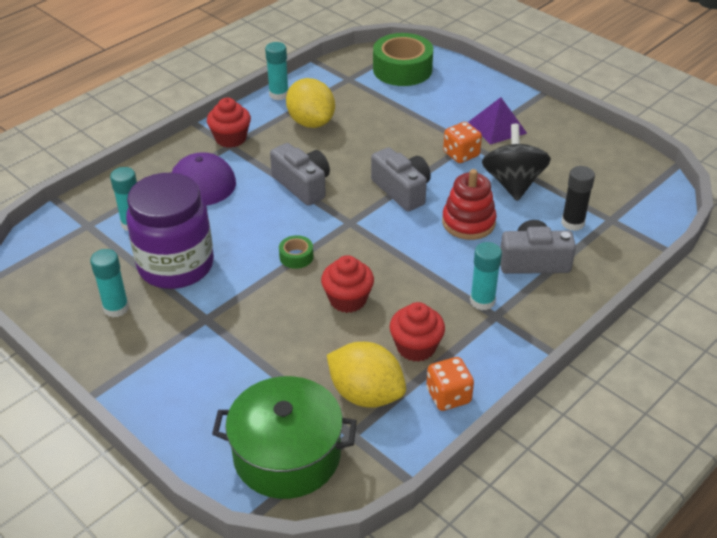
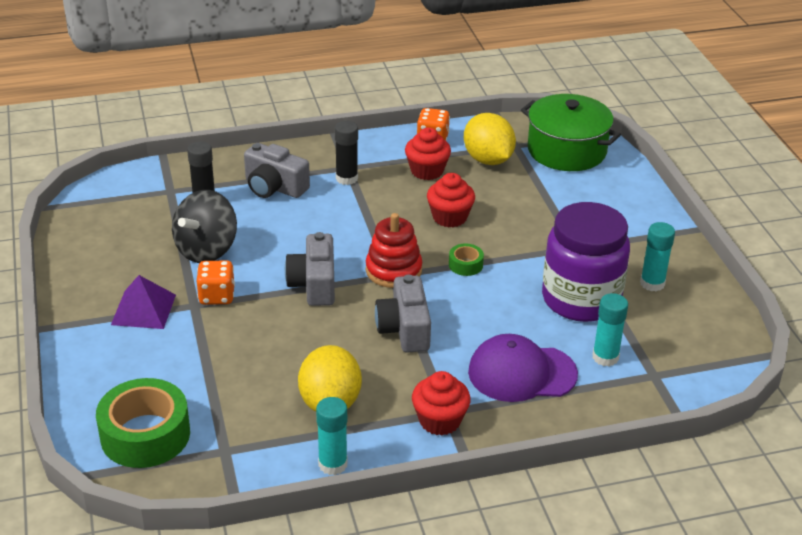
camera: 150 degrees left, 5 degrees down
(468, 222) = (288, 234): red stacking toy -> red stacking toy (393, 270)
(482, 301) = (346, 178): turquoise glue stick -> black glue stick

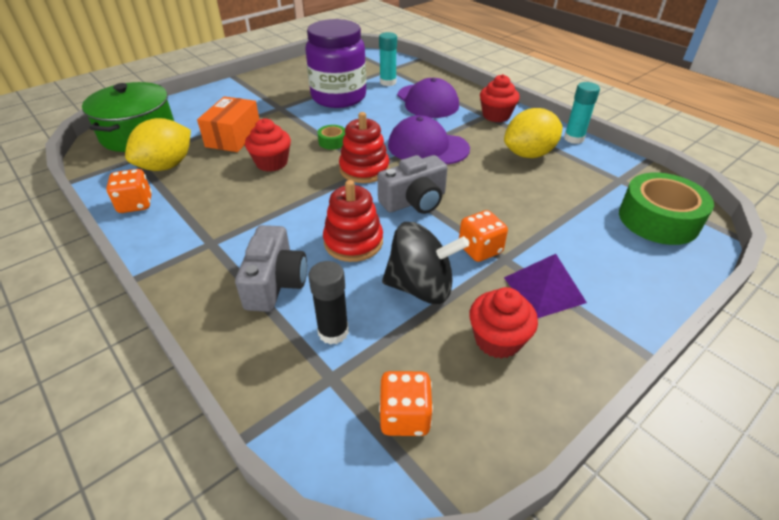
camera: 115 degrees left, 5 degrees up
(116, 209) = (404, 416): none -> orange dice
(287, 233) = (353, 242): none -> red stacking toy
(346, 178) = (233, 236): black glue stick -> none
(404, 329) = (427, 147): grey camera -> purple cap
(427, 171) = (199, 192): red cupcake -> red cupcake (497, 340)
(521, 204) = (233, 137): none -> orange box
(652, 283) = (304, 80): turquoise glue stick -> none

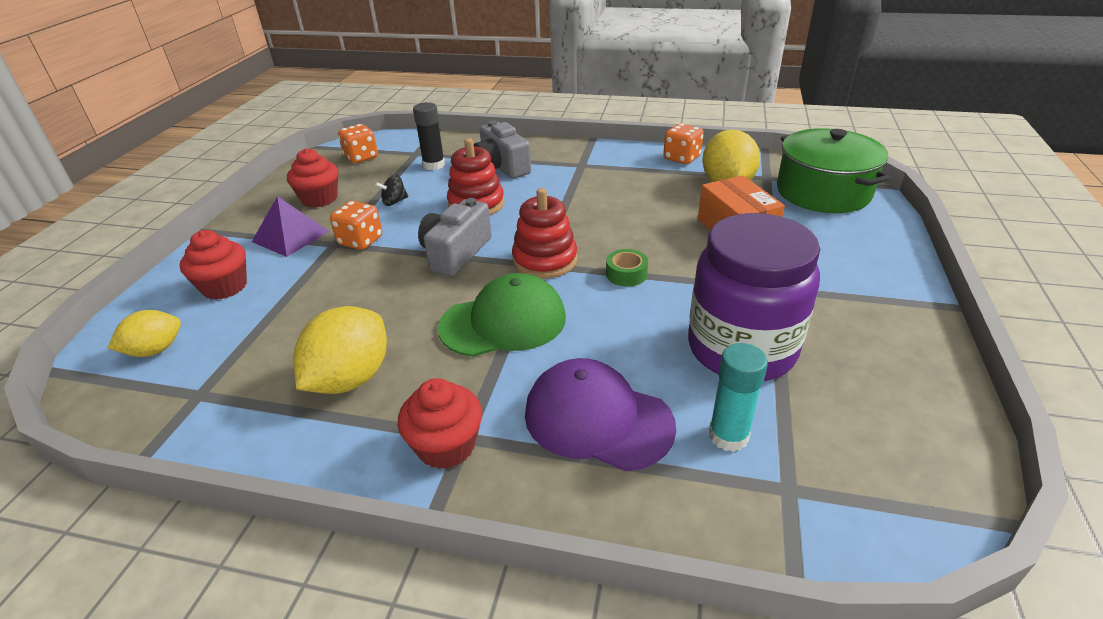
camera: 145 degrees right, 5 degrees down
(272, 163) = (645, 225): red cupcake -> red cupcake (225, 287)
(421, 287) = (394, 202): black spinning top -> black spinning top, size x0.44
(427, 147) = (503, 322): purple cap -> green cap
(574, 138) = (278, 455): turquoise glue stick -> none
(658, 219) = (155, 350): green tape -> yellow lemon

